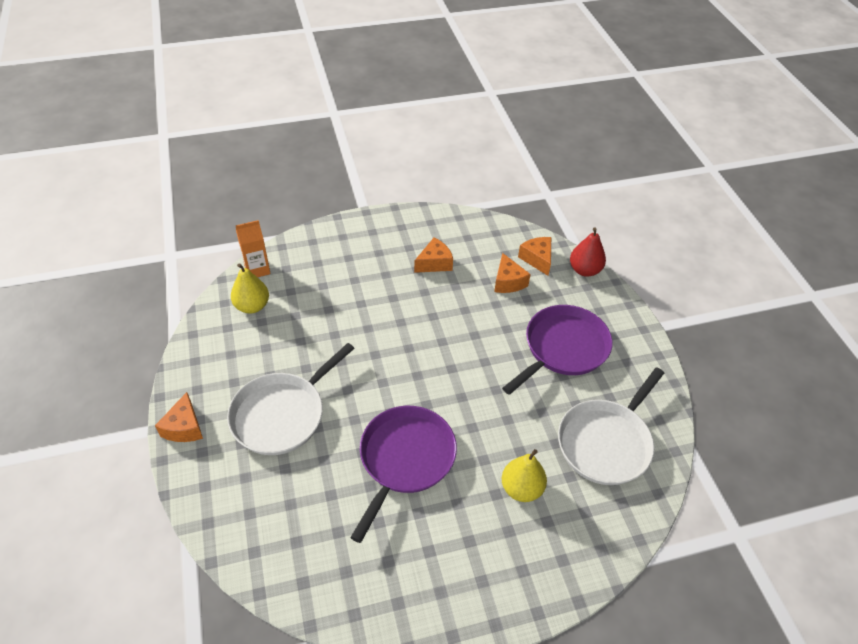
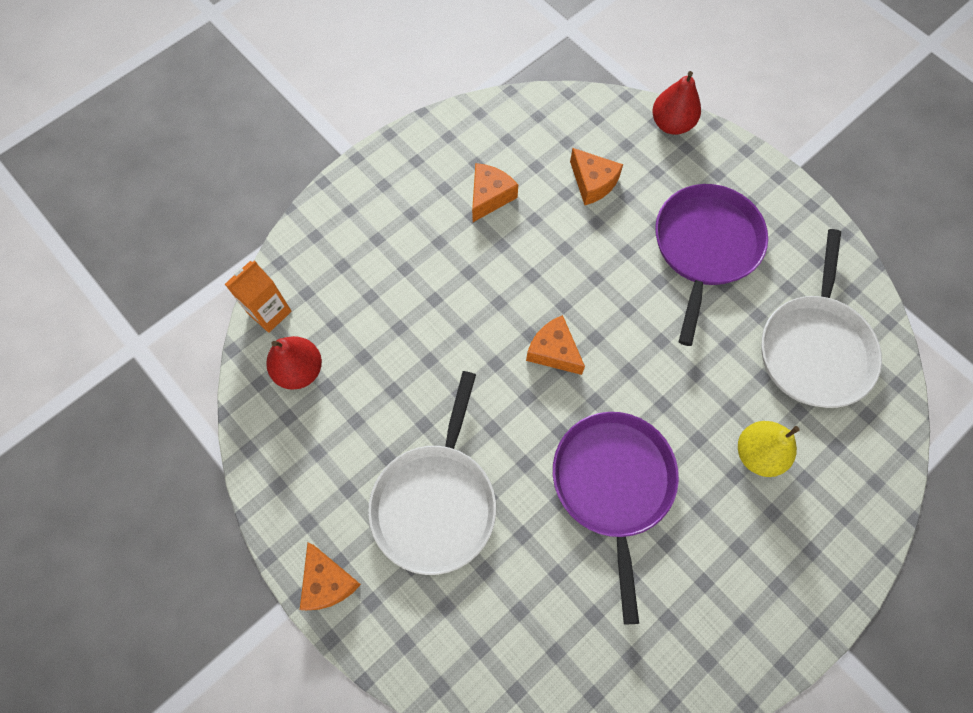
camera: 25 degrees left, 20 degrees up
(252, 306) = (299, 370): yellow pear -> red pear
(537, 259) = (608, 133): orange cheese -> orange cheese (553, 351)

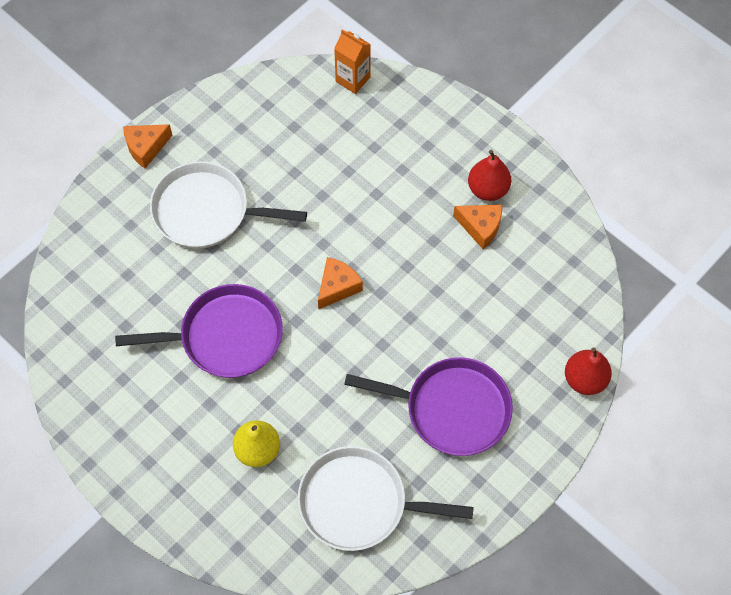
camera: 85 degrees right, 5 degrees down
(299, 370) = (306, 107): red pear -> red pear (488, 189)
(593, 183) = (507, 311): orange cheese -> none

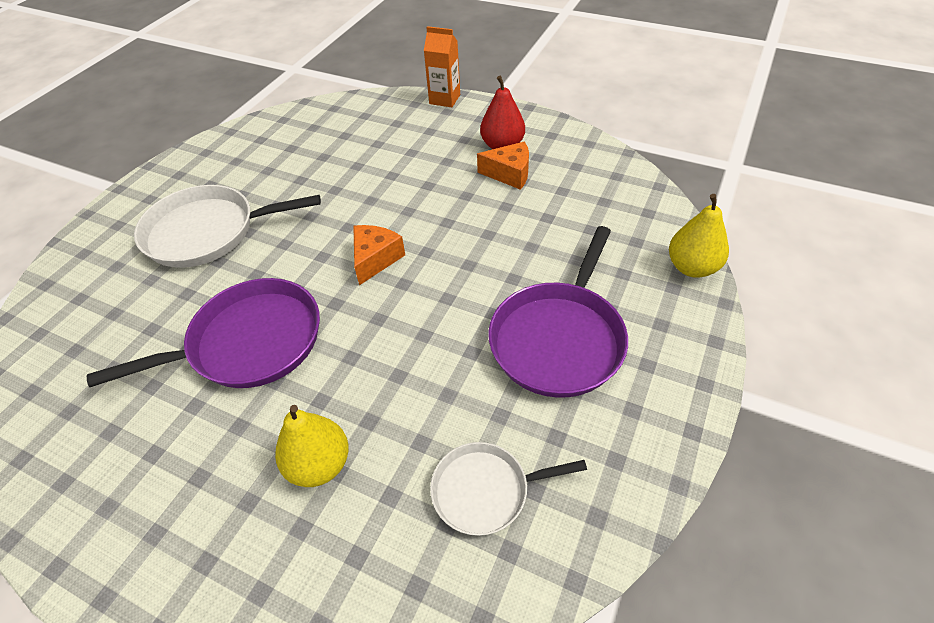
camera: 15 degrees left, 15 degrees down
(146, 148) = (132, 198): orange cheese -> none
(353, 79) = (340, 105): orange carton -> orange carton (444, 99)
(358, 503) = (485, 491): white pan -> white pan, size x0.59
(452, 409) = (559, 339): purple pan -> purple pan turned 120 degrees clockwise
(585, 379) = (692, 267): red pear -> yellow pear

